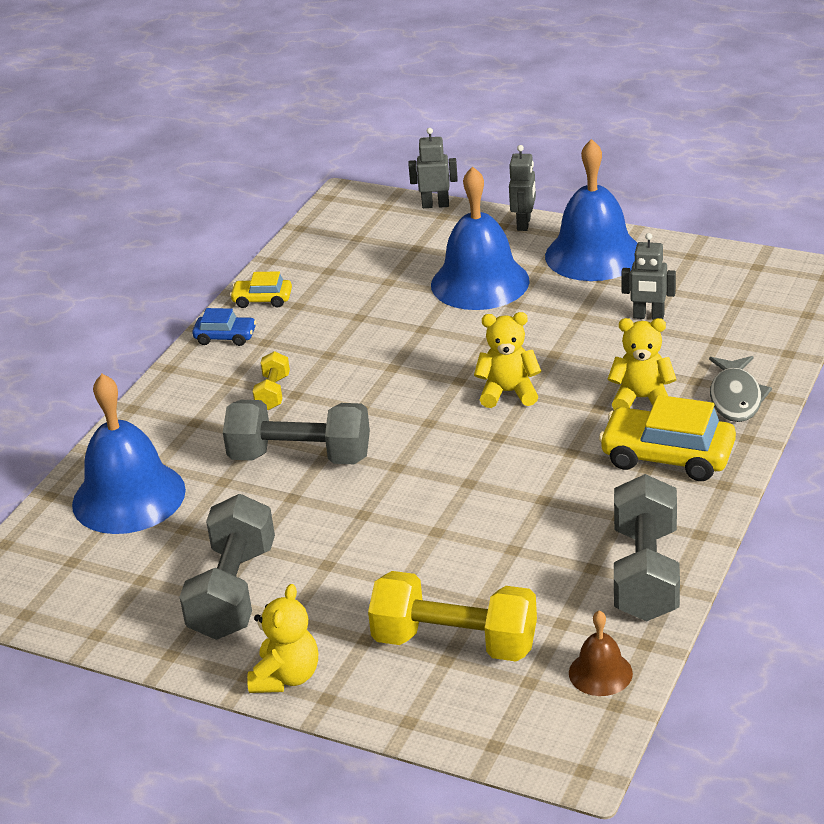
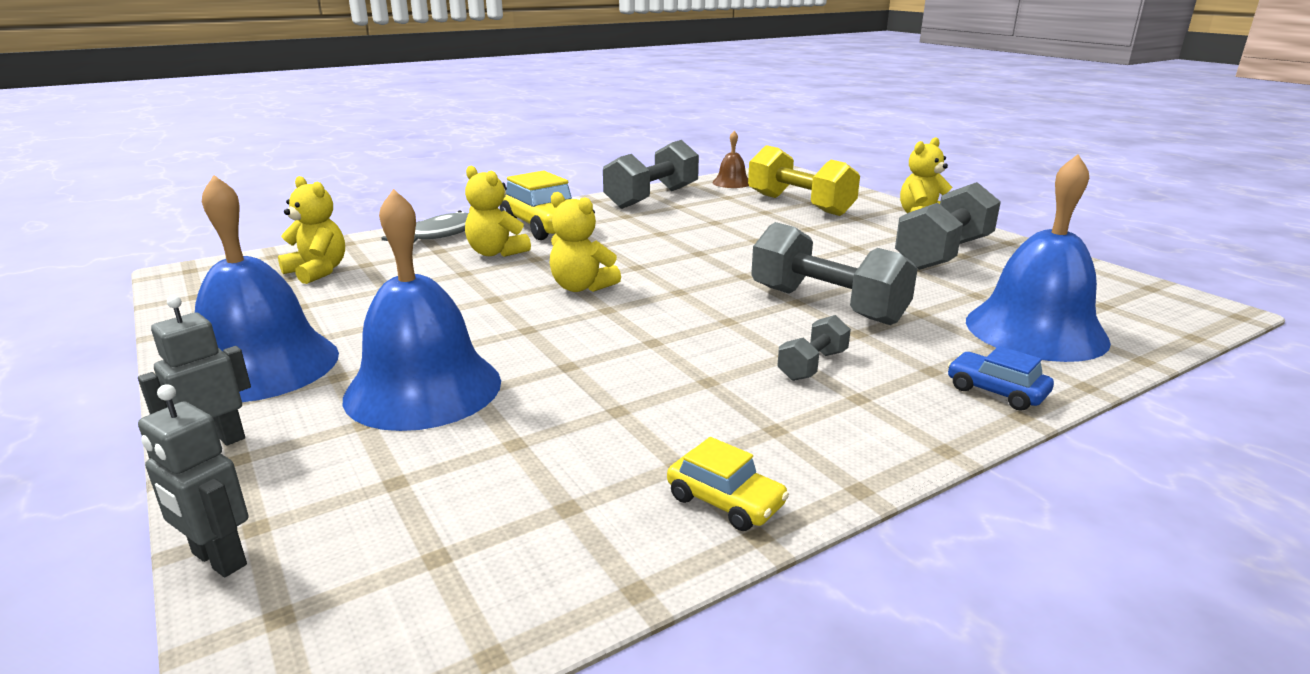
camera: 150 degrees left, 10 degrees down
(225, 337) = (831, 461): blue car -> blue car (996, 391)
(273, 392) = (812, 365): yellow dumbbell -> grey dumbbell
(648, 316) = (365, 294): grey robot -> none
(731, 317) = (317, 272): none -> yellow teddy bear

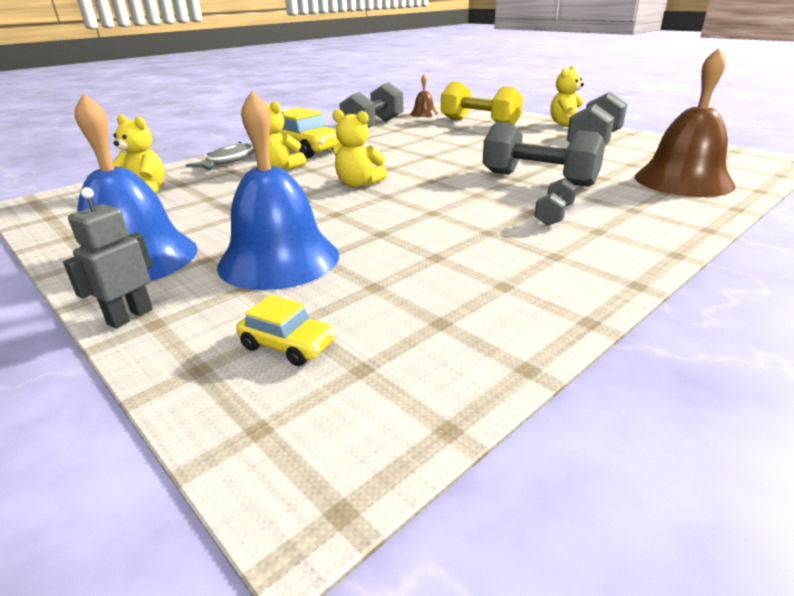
camera: 10 degrees left, 5 degrees up
(218, 560) = (181, 397): grey robot -> none
(725, 501) = (551, 304): yellow car -> yellow car (288, 345)
(996, 391) = (683, 217): blue car -> none
(1035, 330) = (683, 181): blue bell -> brown bell

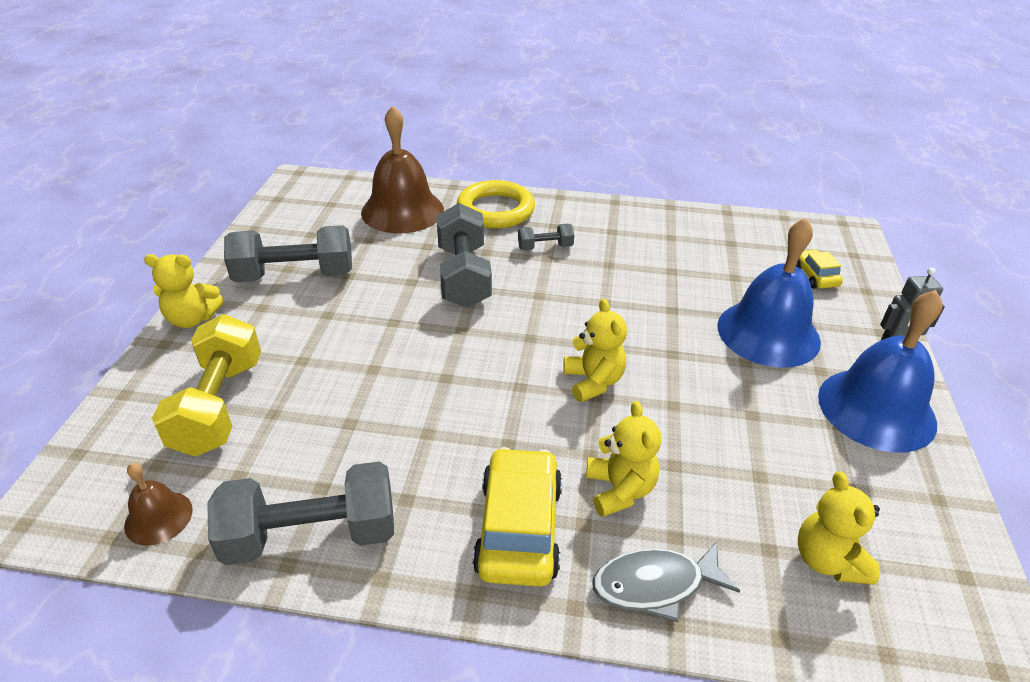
camera: 130 degrees left, 10 degrees up
(658, 214) = (495, 210): none -> yellow ring

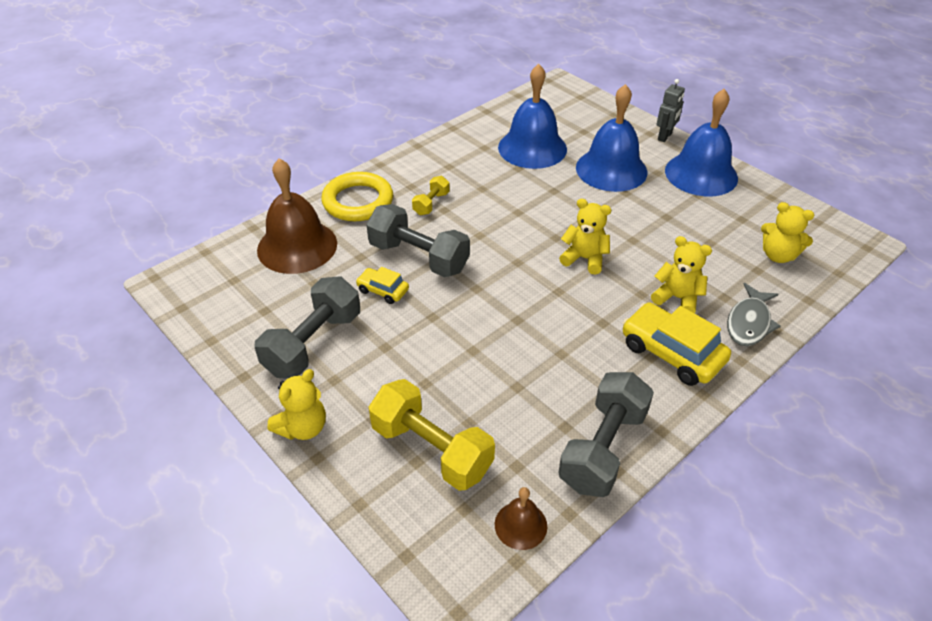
camera: 50 degrees left, 5 degrees up
(545, 247) = (431, 204): grey dumbbell -> yellow dumbbell
(716, 264) = (532, 148): none -> blue bell
(815, 276) = (583, 122): yellow car -> yellow car (383, 290)

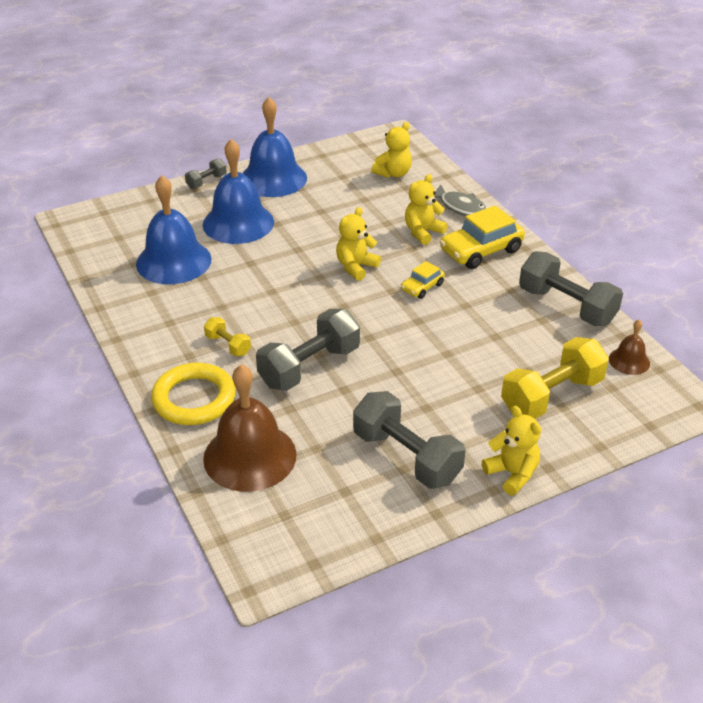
camera: 75 degrees left, 5 degrees down
(383, 290) = (348, 398): yellow car -> yellow car (422, 287)
(665, 136) = (206, 182): grey robot -> grey dumbbell

